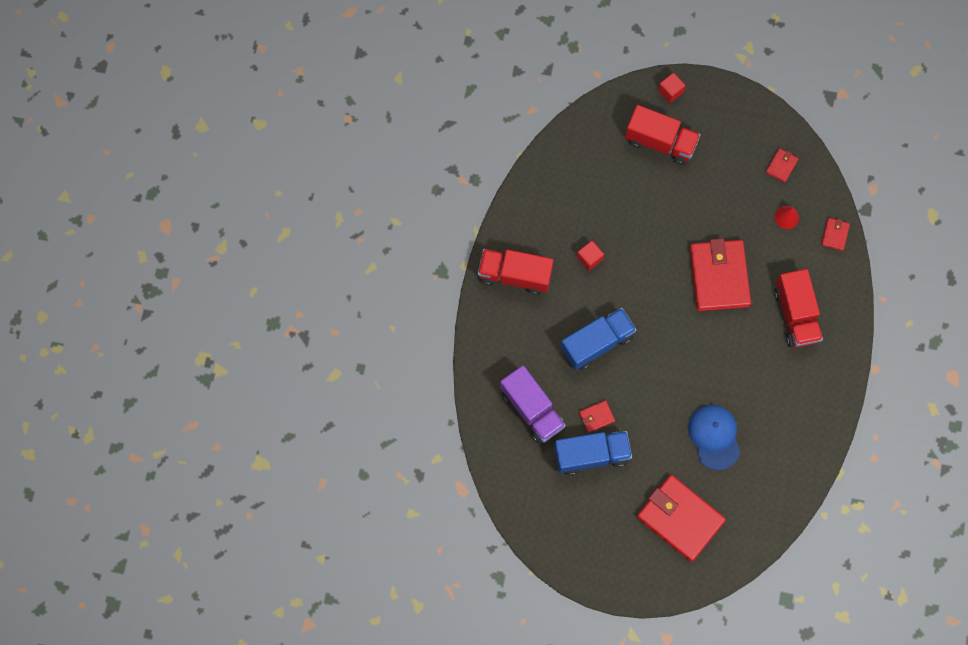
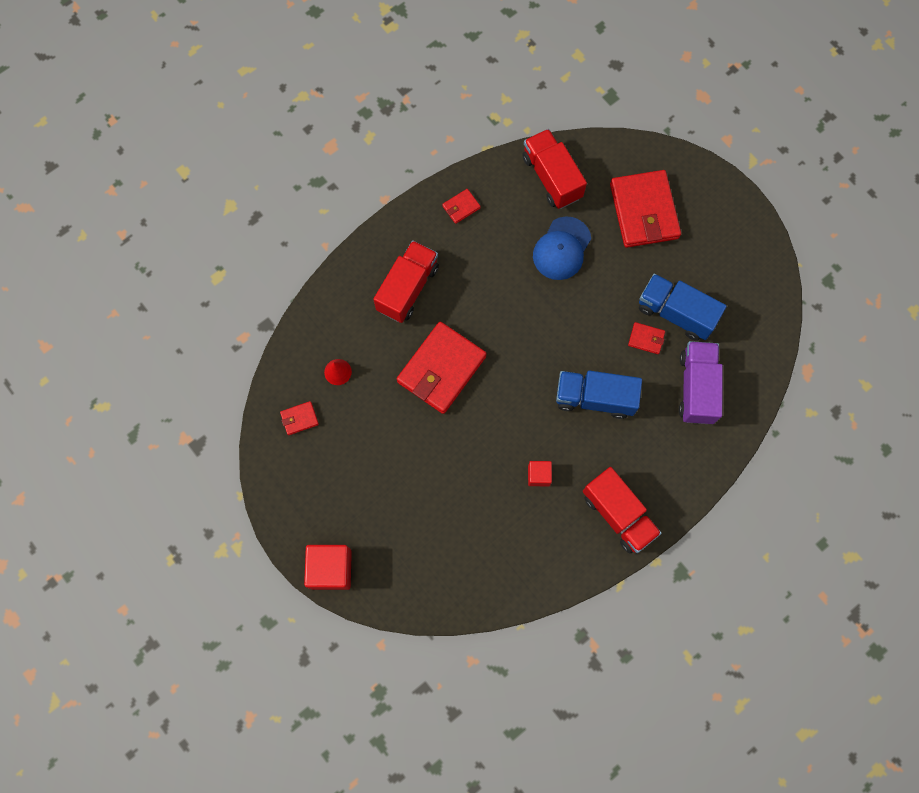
camera: 140 degrees left, 0 degrees up
(660, 142) = (383, 528): red truck -> red truck (552, 177)
(670, 91) = (331, 569): red cube -> red cube, size x1.81
(835, 235) = (312, 325): red wallet -> red wallet (461, 207)

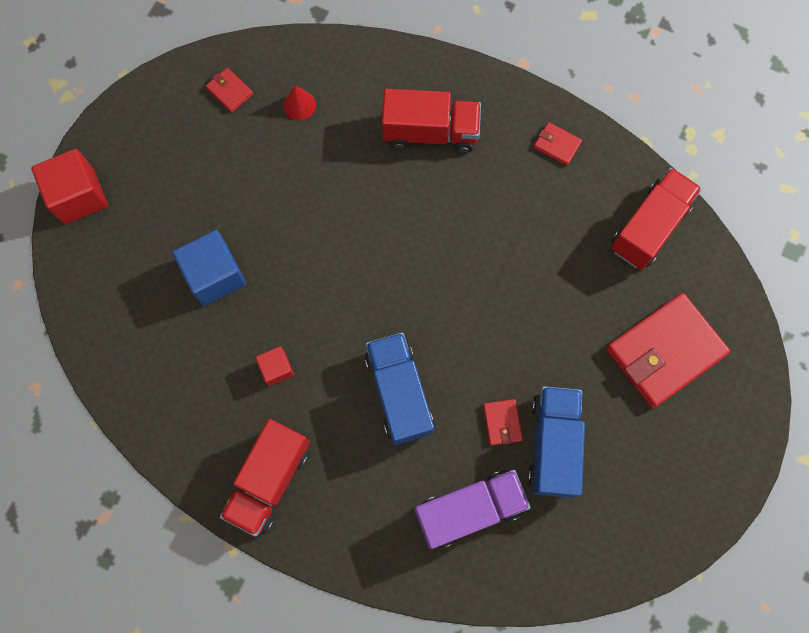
camera: 65 degrees right, 0 degrees up
(441, 369) = (353, 209): red wallet -> none
(446, 491) = (215, 275): none -> blue cube
(562, 249) = (565, 277): blue cap -> none

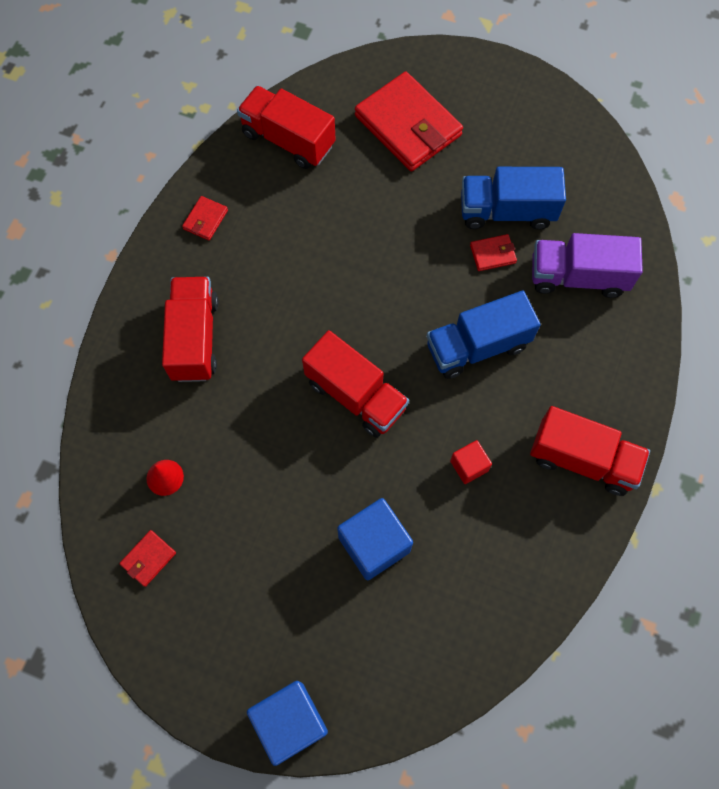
camera: 95 degrees left, 5 degrees down
(79, 196) = (290, 721): red cube -> blue cube
(359, 271) = (355, 395): none -> red truck
(469, 510) = (578, 276): purple truck -> purple truck turned 60 degrees counterclockwise

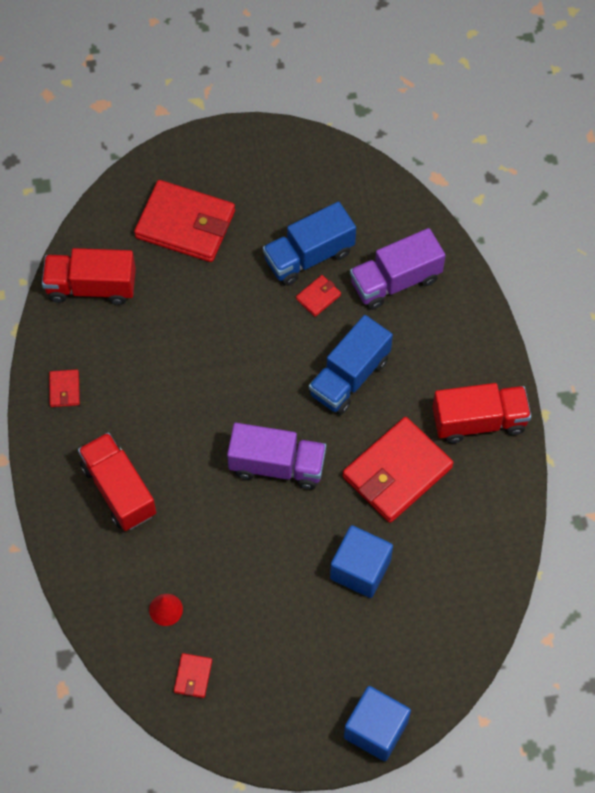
camera: 30 degrees left, 5 degrees down
(355, 395) = (277, 465): red truck -> purple truck
(469, 466) = (397, 472): red cube -> red wallet

